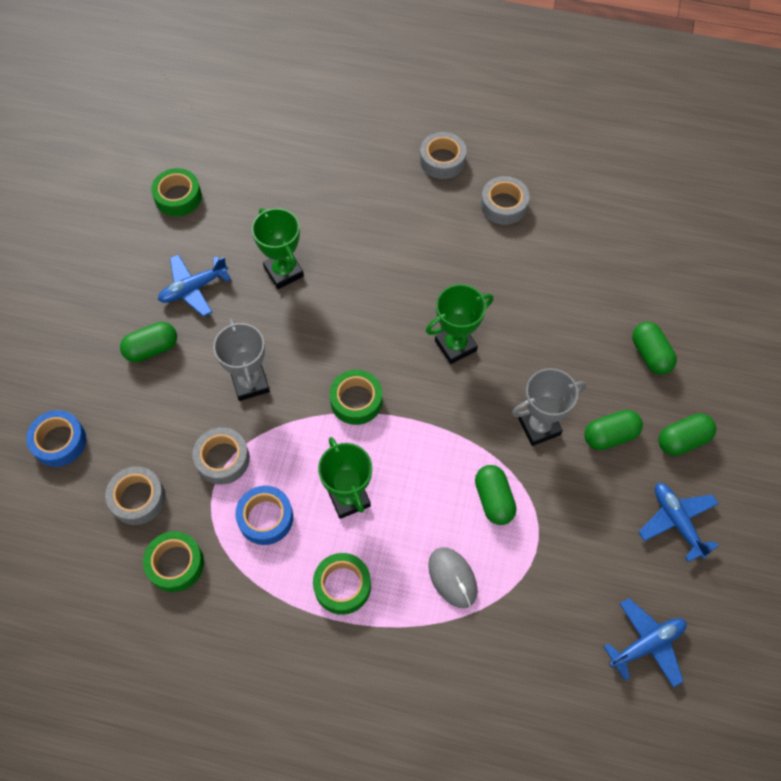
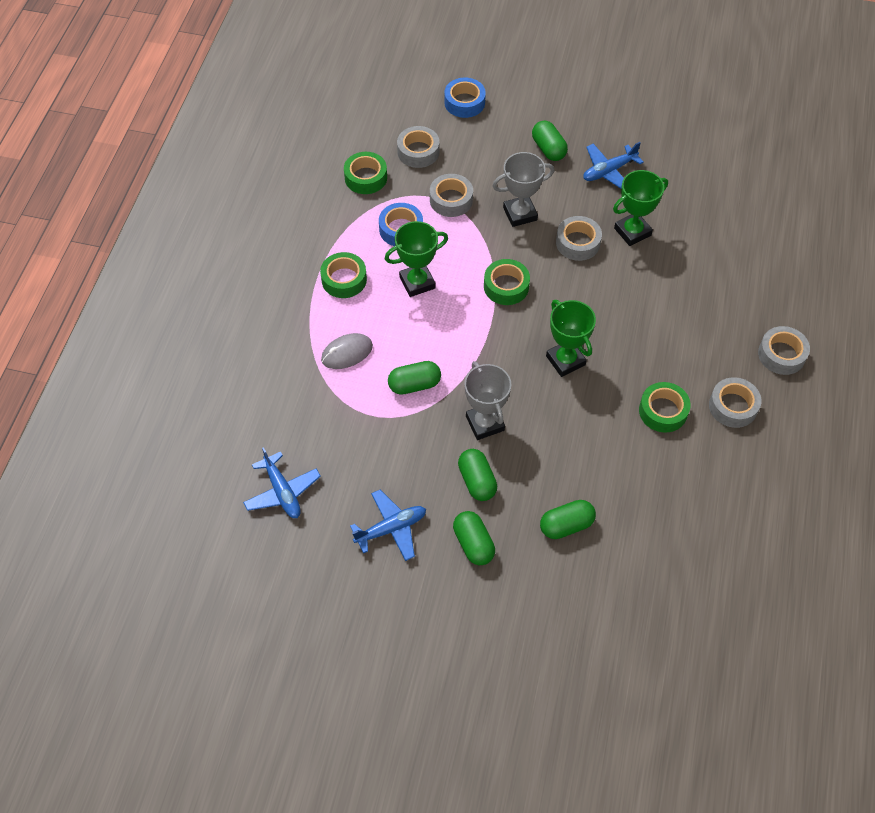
camera: 90 degrees right, 5 degrees down
(178, 197) = (703, 154): green tape -> green tape (663, 411)
(193, 288) = (609, 171): blue plane -> blue plane turned 90 degrees counterclockwise
(296, 325) = (578, 243): none -> grey tape

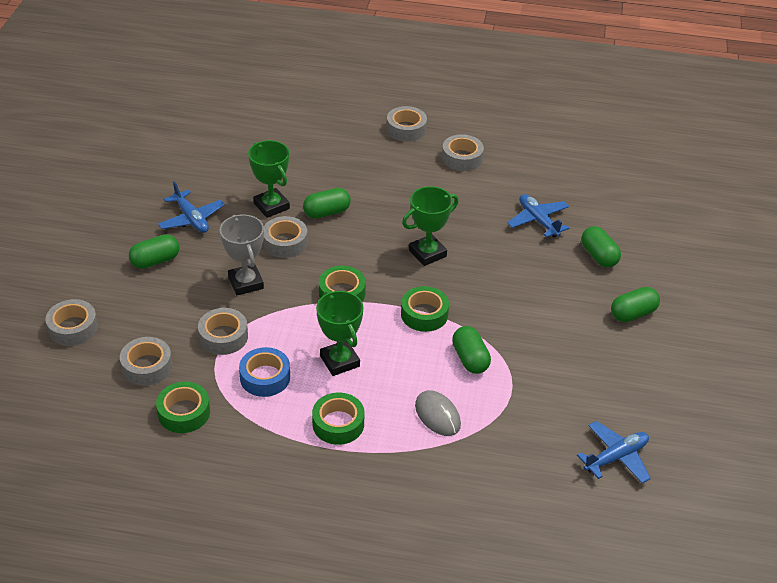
camera: 95 degrees left, 15 degrees down
(391, 528) = (633, 370): blue plane -> blue plane (538, 221)
(464, 102) = (73, 328): blue tape -> grey tape
(477, 481) = (569, 312): green capsule -> green capsule (327, 212)
(485, 423) = (506, 307): grey trophy -> none
(663, 411) = (473, 196): green tape -> green tape (424, 314)

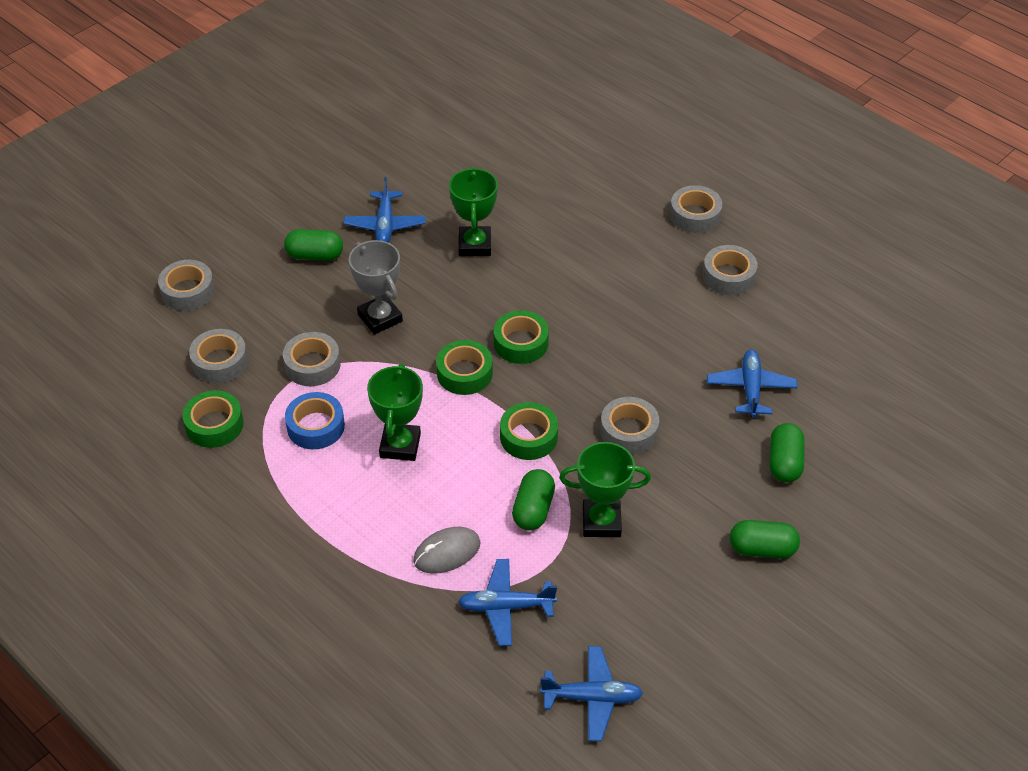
camera: 35 degrees right, 5 degrees up
(245, 283) = (380, 318): grey trophy -> grey trophy turned 45 degrees counterclockwise
(285, 242) = (455, 291): grey tape -> grey tape (629, 431)
(327, 212) = (525, 277): green capsule -> none
(338, 424) = (343, 510): green tape -> green tape (521, 343)
(427, 253) = (592, 370): green trophy -> green trophy (601, 522)
(437, 415) = (447, 552): grey mouse -> grey mouse turned 60 degrees clockwise
(509, 430) = (506, 607): none -> blue plane

